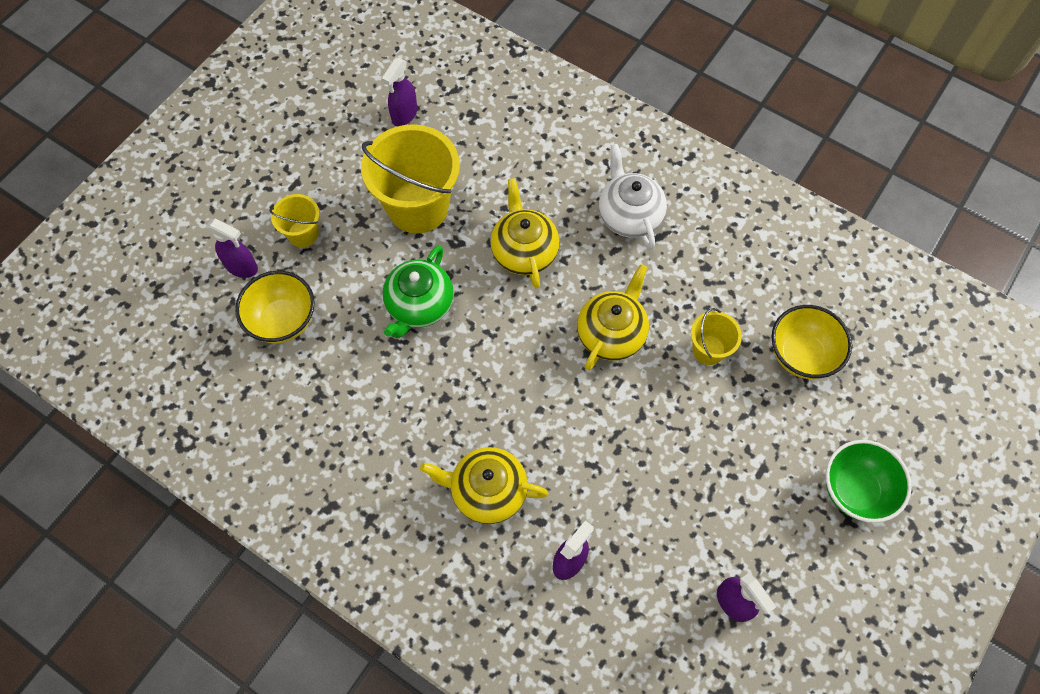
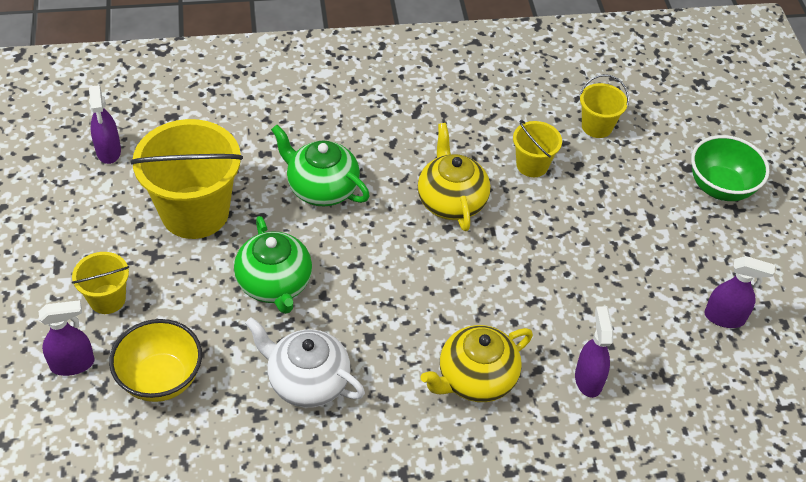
camera: 45 degrees left, 15 degrees down
(524, 251) = (321, 188): yellow teapot -> green teapot
(629, 215) = (378, 112): white teapot -> white teapot (307, 381)
(801, 355) = (597, 126): yellow bowl -> yellow bucket

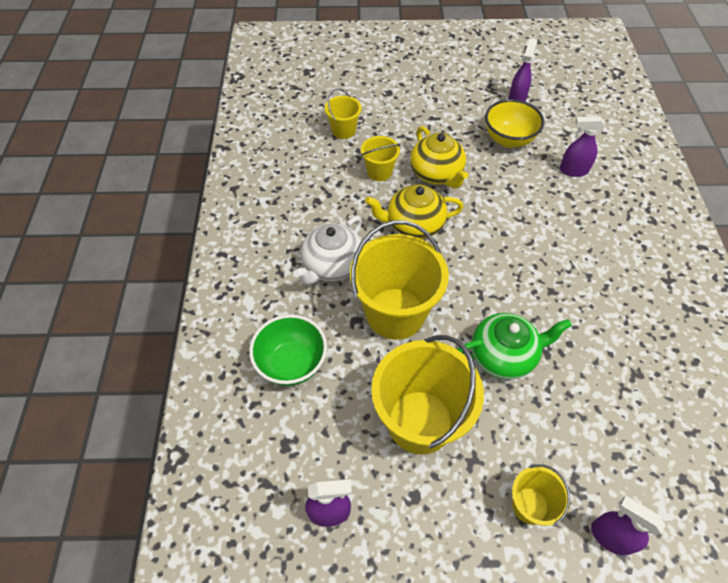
camera: 80 degrees left, 5 degrees up
(73, 364) = (610, 537): purple spray bottle -> purple spray bottle turned 45 degrees counterclockwise
(161, 379) = (615, 452): yellow bowl -> yellow bowl (508, 140)
(307, 381) = (600, 336): white teapot -> white teapot (332, 265)
(321, 188) = (395, 313): green teapot -> yellow bucket
(475, 378) = (581, 229): yellow teapot -> yellow teapot (436, 174)
(720, 187) = (408, 81): green bowl -> green bowl (292, 363)

